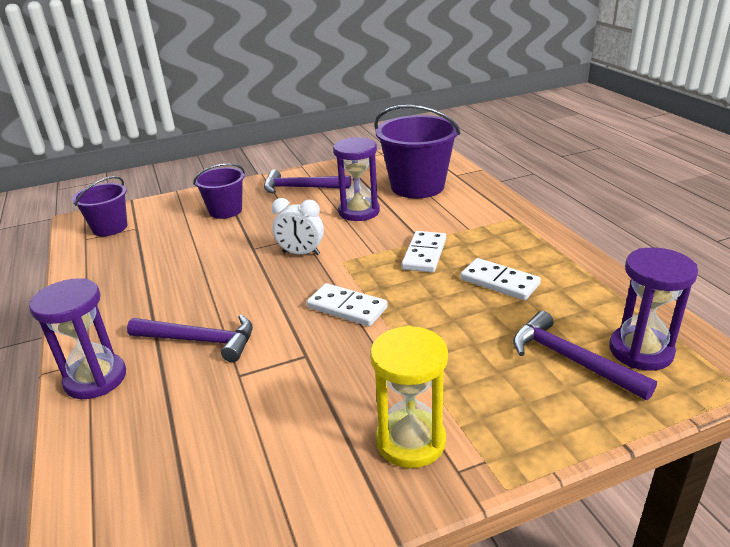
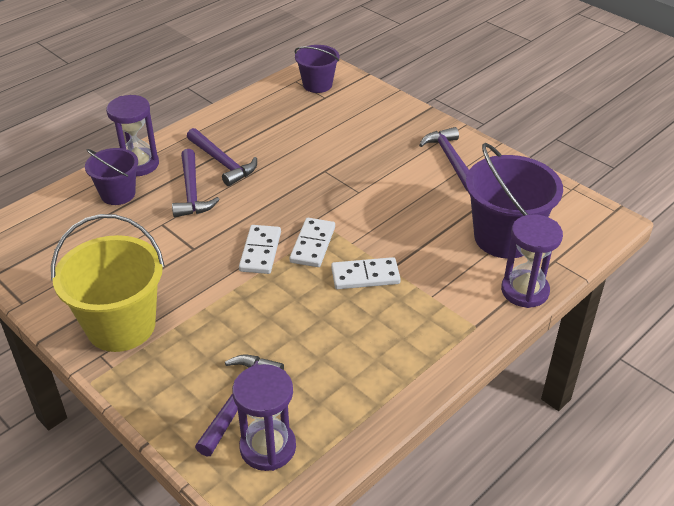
camera: 65 degrees right, 10 degrees up
(169, 309) = (222, 162): none -> purple hammer
(225, 211) = (378, 131): purple bucket -> purple bucket (118, 194)
(301, 253) = (329, 200): white clock -> none
(359, 212) = (423, 212): purple hourglass -> purple hourglass (524, 291)
(410, 441) = (121, 326): yellow hourglass -> yellow bucket
(499, 282) = (340, 336): white domino -> white domino (312, 244)

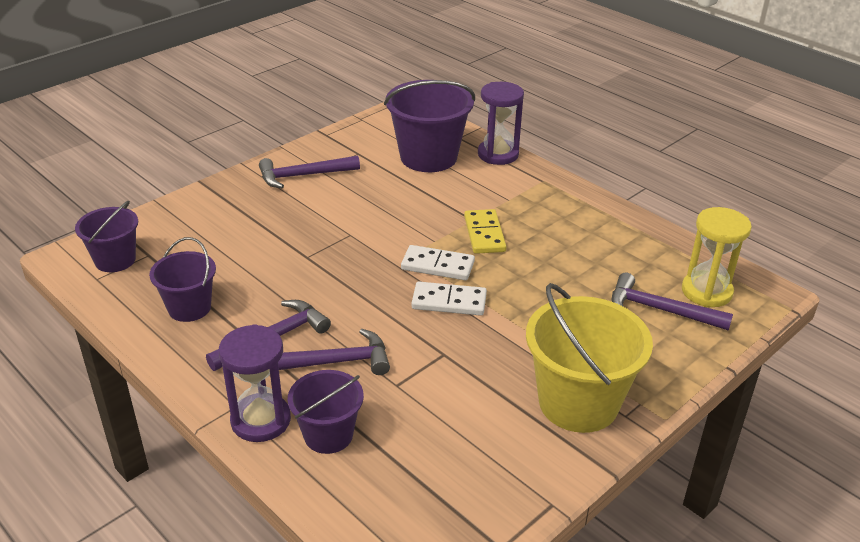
camera: 90 degrees left, 5 degrees down
(260, 122) = (189, 308): none -> purple bucket
(268, 447) = (706, 291): purple hourglass -> yellow hourglass
(365, 276) = (484, 234): white domino -> yellow domino

